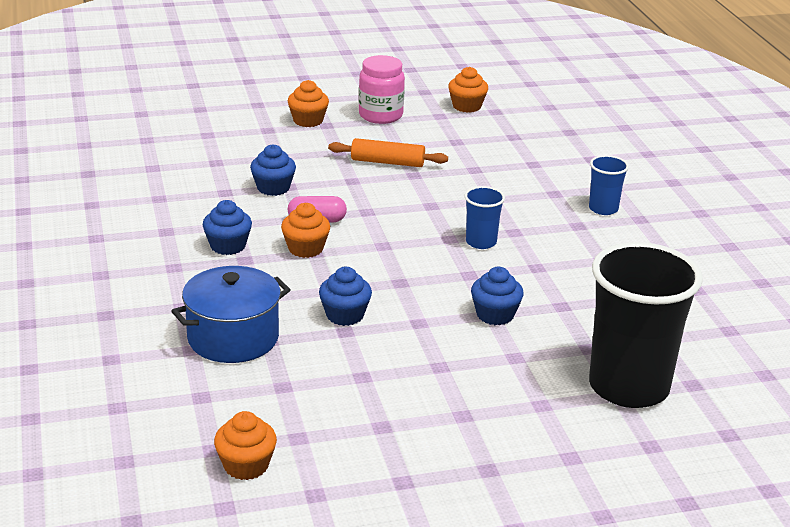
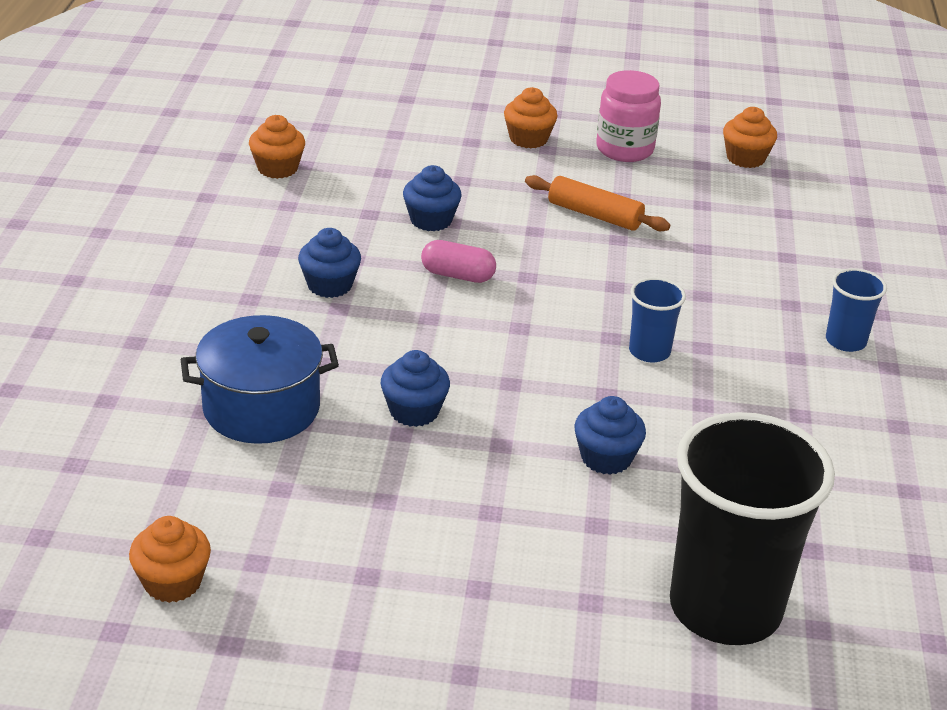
camera: 20 degrees right, 5 degrees up
(305, 248) = (421, 310): orange cupcake -> orange cupcake (277, 168)

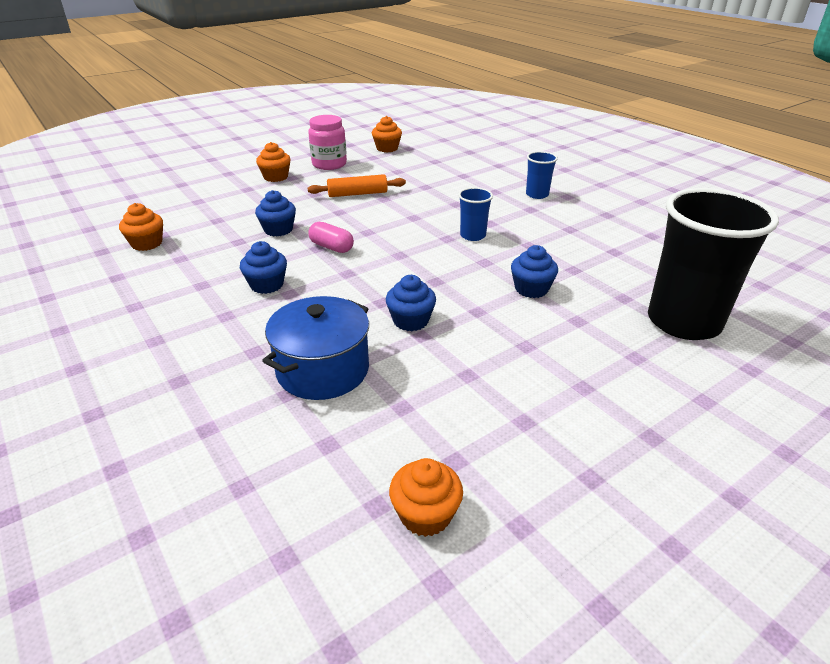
camera: 40 degrees left, 0 degrees up
(458, 275) = (331, 247): pink capsule -> pink capsule turned 60 degrees clockwise

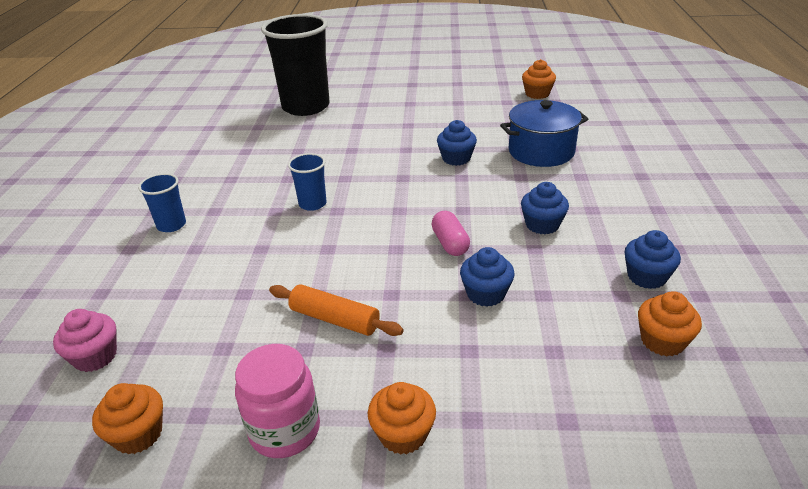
camera: 140 degrees left, 0 degrees up
(449, 153) = (95, 356): none -> pink cupcake
(531, 289) = (349, 149): blue cupcake -> blue cupcake (646, 277)

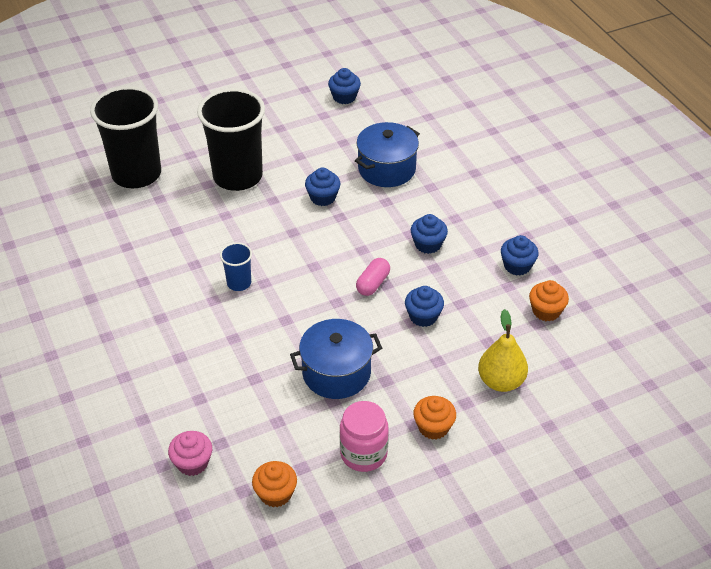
camera: 30 degrees left, 10 degrees up
(171, 225) = (137, 343): blue cup -> none
(334, 319) = (336, 373): orange rolling pin -> blue pot
(389, 126) = (237, 176): none -> black cup
(450, 243) = (373, 283): pink capsule -> pink capsule turned 75 degrees clockwise
(537, 94) = (344, 97): orange cupcake -> blue cupcake
(542, 409) = (501, 381): none -> yellow pear

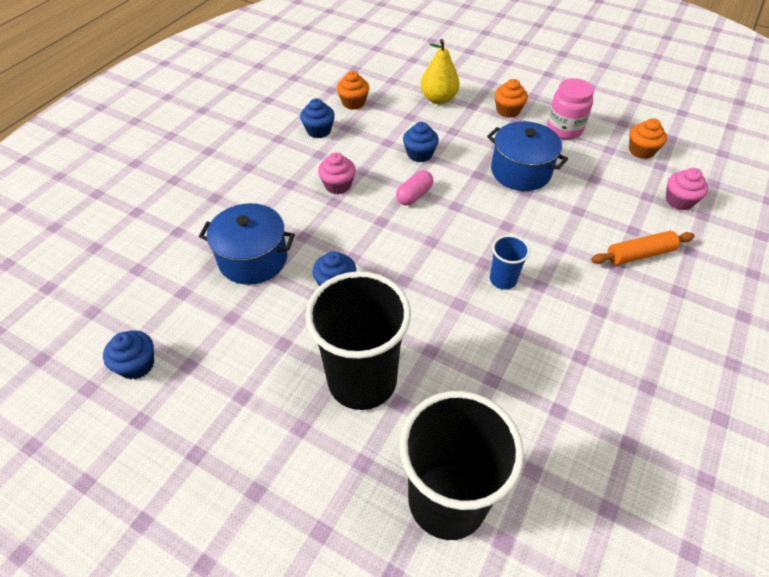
camera: 125 degrees left, 5 degrees up
(175, 381) = (639, 254): none -> orange rolling pin
(373, 283) = (414, 195): pink capsule -> pink capsule turned 45 degrees counterclockwise
(428, 244) = (338, 185): blue cupcake -> pink cupcake

